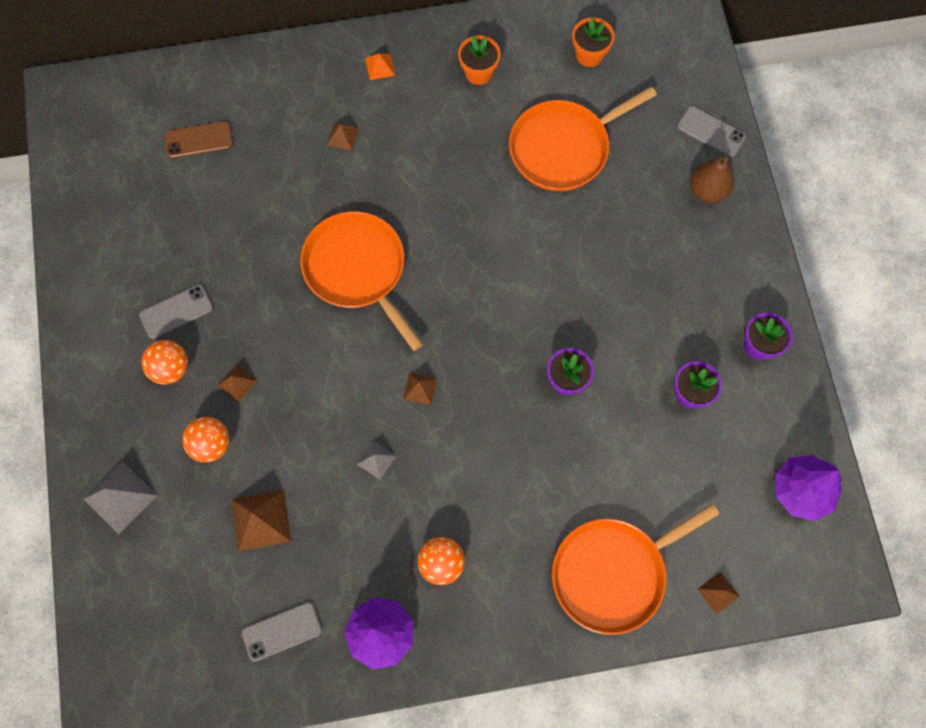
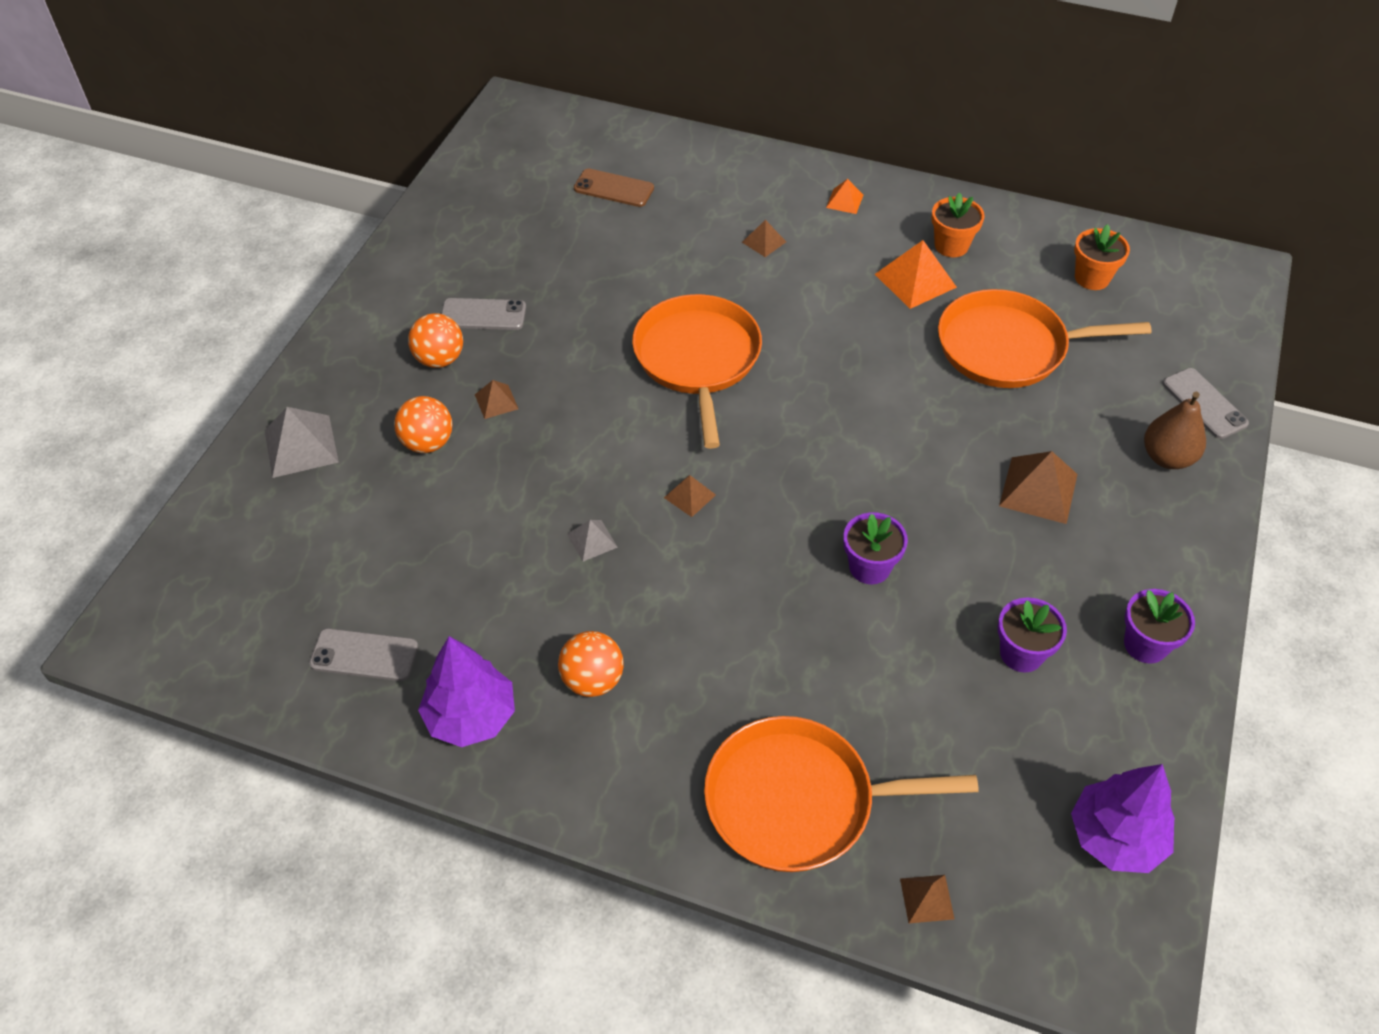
camera: 30 degrees right, 20 degrees down
(261, 520) = (425, 536): brown pyramid -> brown pyramid (1038, 489)
(470, 119) = (915, 280): none -> orange pyramid

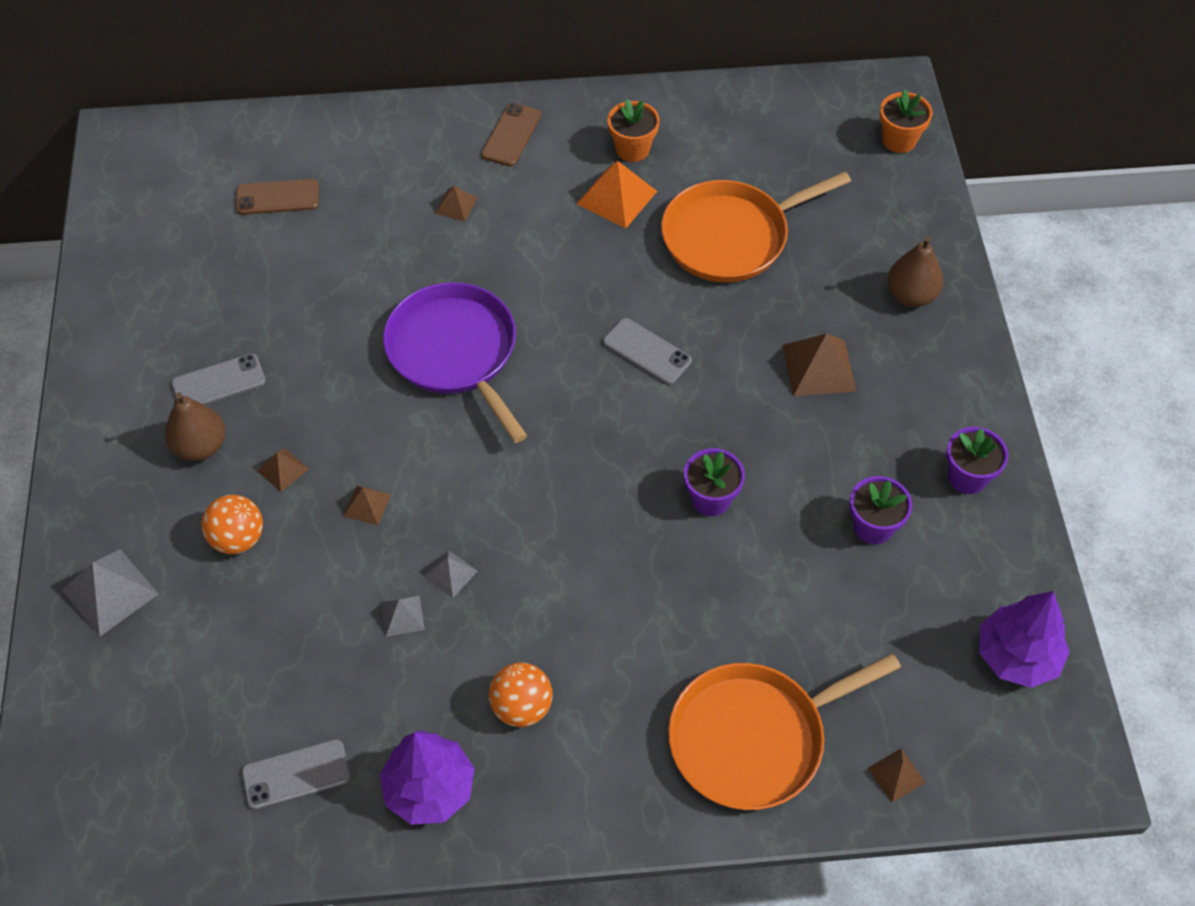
camera: 25 degrees left, 5 degrees up
(439, 359) = (200, 446): orange ball -> brown pear
(530, 559) = (402, 615): none -> grey pyramid
(690, 496) = (518, 494): brown pyramid -> brown pyramid (367, 505)
(698, 359) = (455, 352): orange pan -> purple pan
(844, 201) = (511, 135): orange pyramid -> brown phone
(1092, 278) = (771, 139): orange flower pot -> orange flower pot (899, 140)
(1204, 403) = (919, 231): grey phone -> grey phone (647, 351)

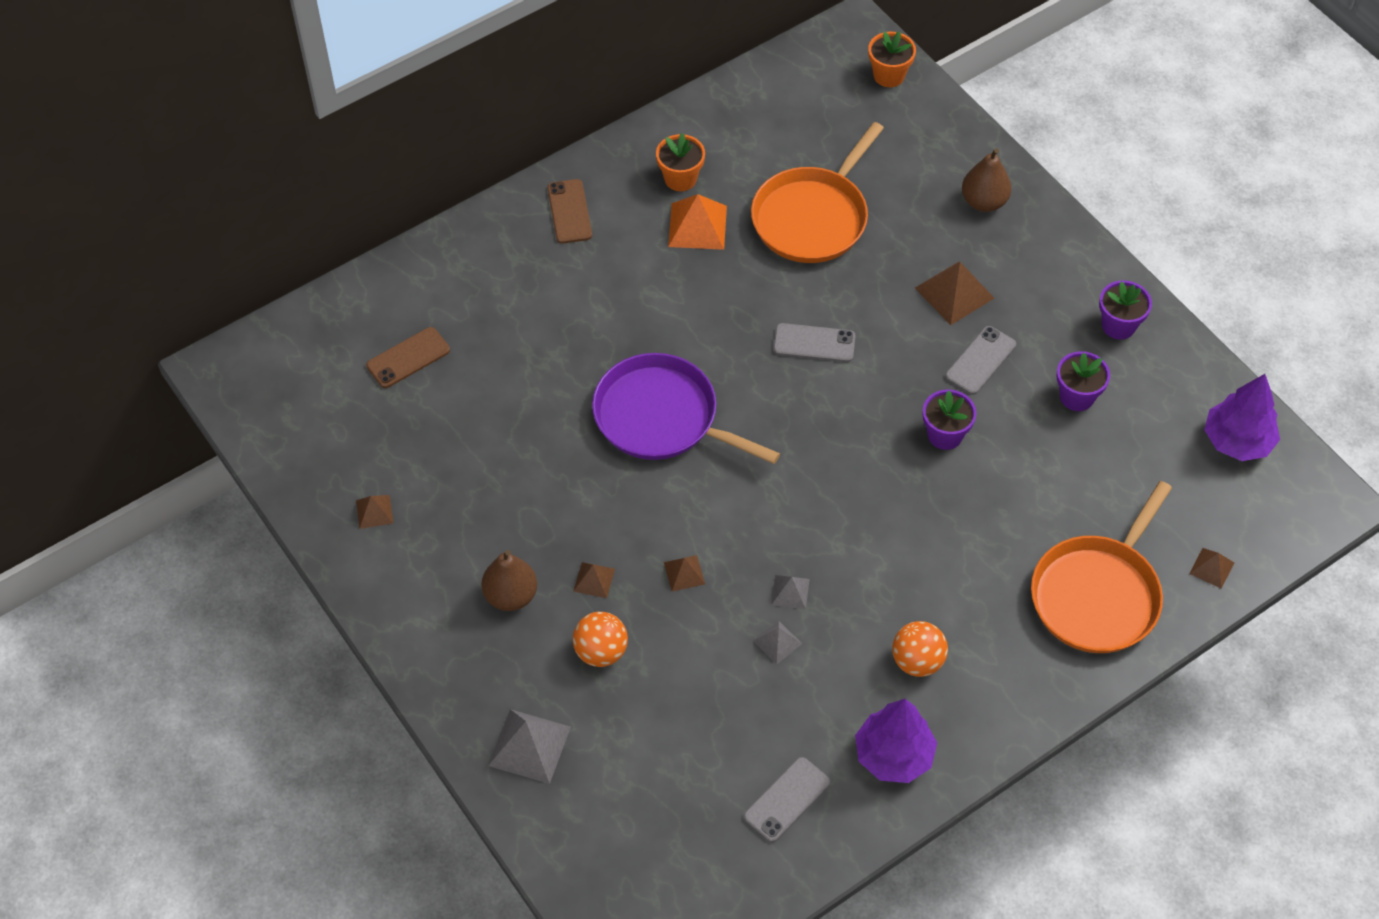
camera: 30 degrees left, 0 degrees up
(219, 382) = (484, 537): grey phone -> grey phone (980, 360)
(456, 205) = (568, 294): brown pyramid -> brown pyramid (374, 511)

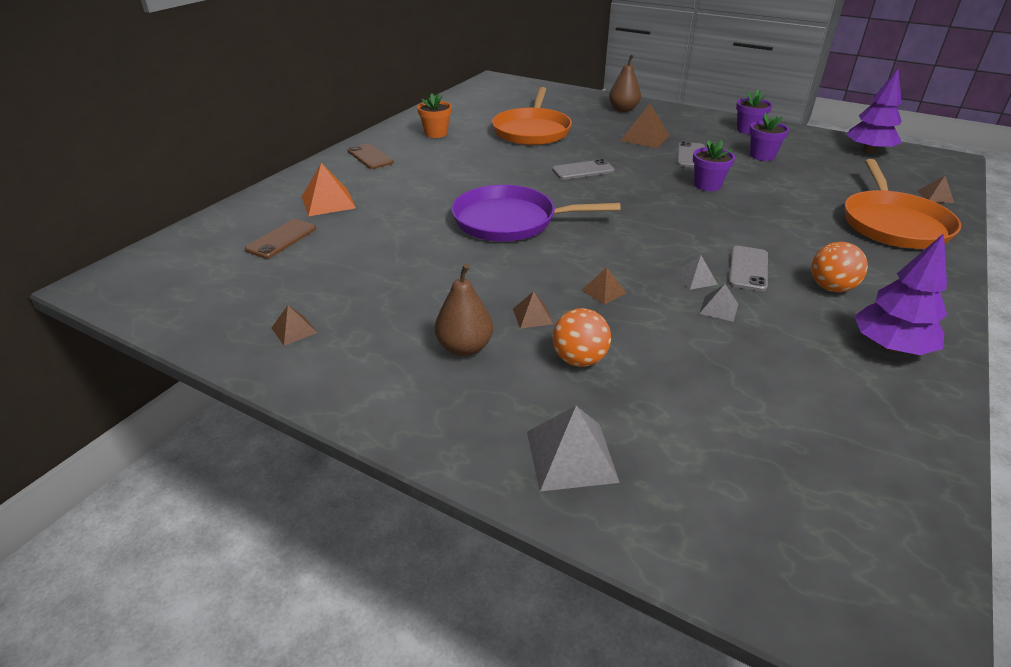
camera: 25 degrees left, 20 degrees down
(697, 226) = (462, 146): orange pyramid -> orange pyramid (328, 202)
(787, 800) = (850, 409): grey phone -> grey phone (748, 269)
(889, 75) = (526, 86): orange flower pot -> none

